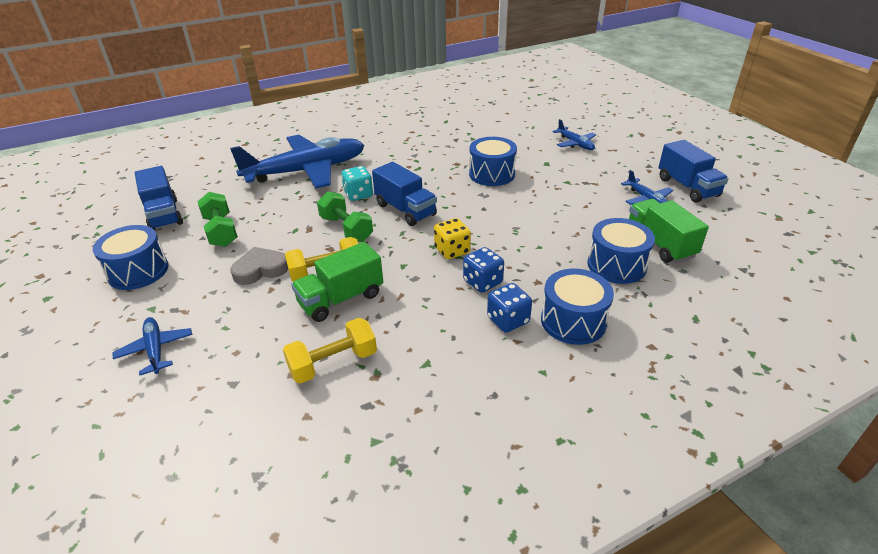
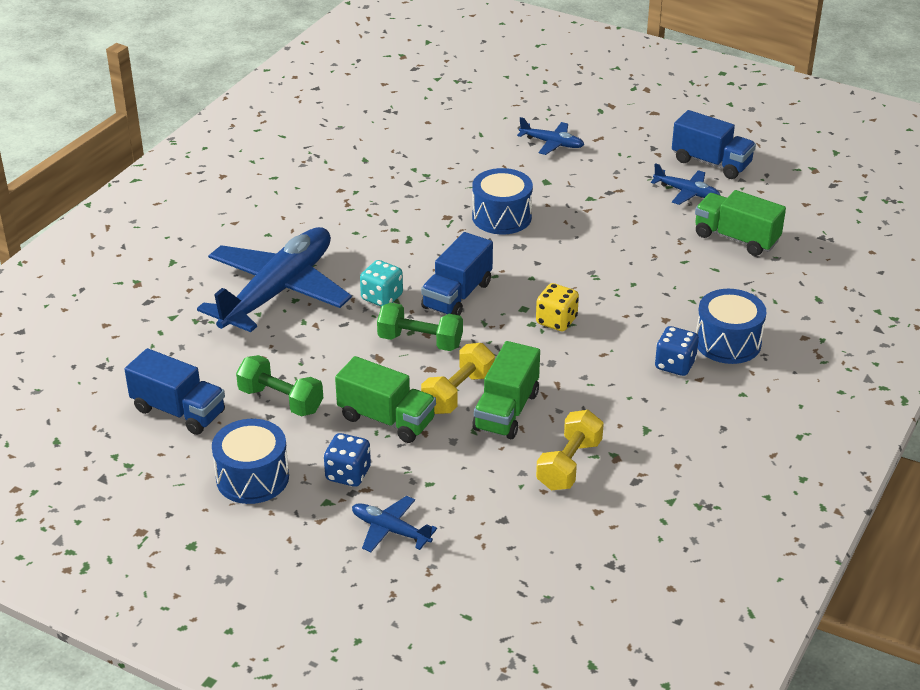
camera: 35 degrees left, 0 degrees up
(260, 269) = (386, 419): grey heart -> green truck
(405, 210) = (457, 295): blue truck -> blue truck turned 105 degrees clockwise
(482, 282) = (618, 340): blue dice -> blue dice (348, 474)
(616, 265) = (717, 275): blue drum -> none

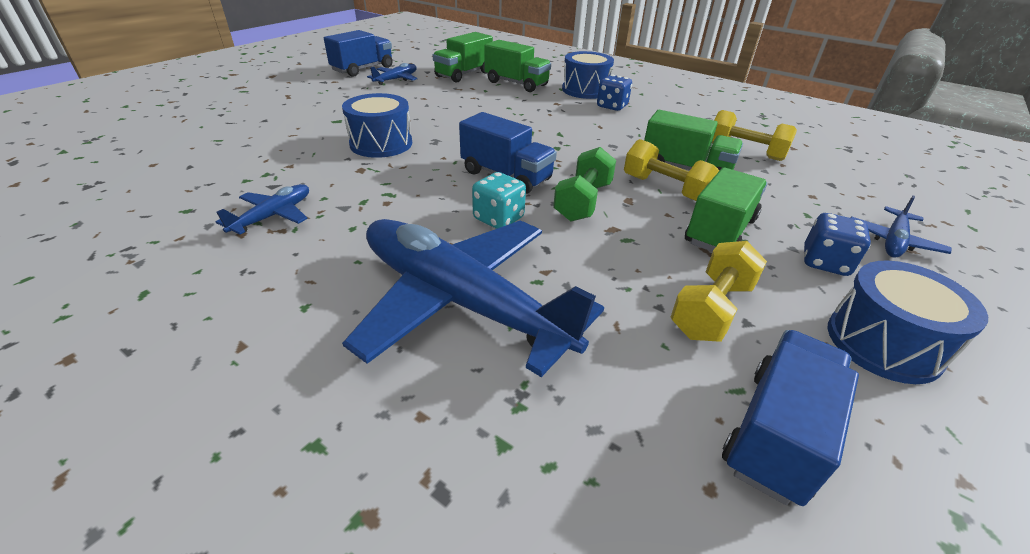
camera: 85 degrees left, 0 degrees up
(281, 400) = (711, 309): green dumbbell -> yellow dumbbell
(551, 143) = (275, 112): blue plane -> blue plane (273, 216)
(556, 321) = (554, 137): yellow dice -> none
(722, 283) = (516, 84): none -> green truck

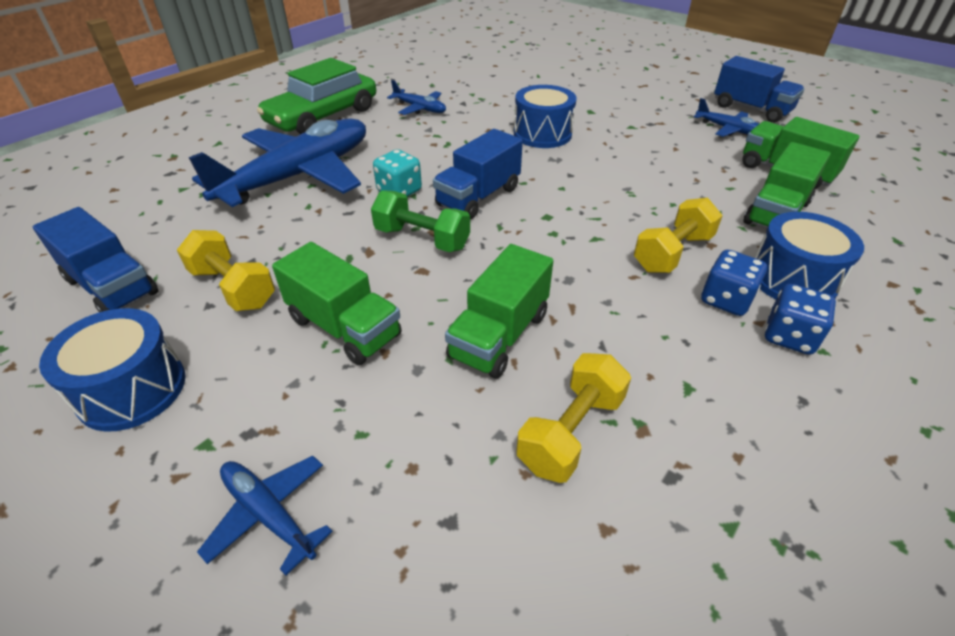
camera: 95 degrees right, 5 degrees up
(251, 309) = (323, 116): none -> green car
(665, 189) = (445, 304): yellow dumbbell -> yellow dumbbell (672, 253)
(825, 262) = (257, 401): blue dice -> blue dice (789, 336)

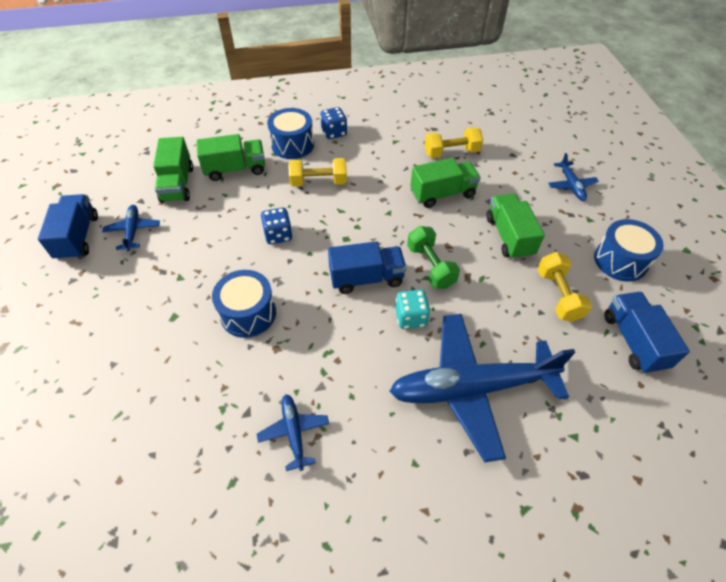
camera: 140 degrees left, 10 degrees up
(323, 116) = (394, 491): green car -> none
(725, 300) = (333, 154): blue dice -> blue dice (278, 235)

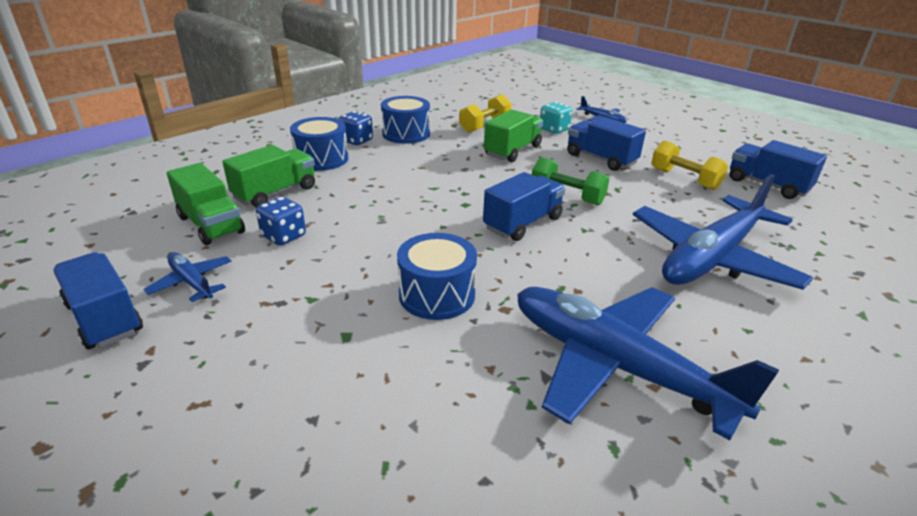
camera: 35 degrees left, 20 degrees down
(278, 235) = (391, 224): blue dice -> blue dice (284, 236)
(294, 433) = (616, 366): blue plane -> blue plane, size x2.30
(318, 182) = (385, 176): yellow dumbbell -> none
(411, 317) = (598, 234): turquoise dice -> turquoise dice (554, 129)
(509, 236) = (601, 159): green truck -> blue truck
(620, 261) = (694, 147): blue drum -> blue drum (406, 134)

